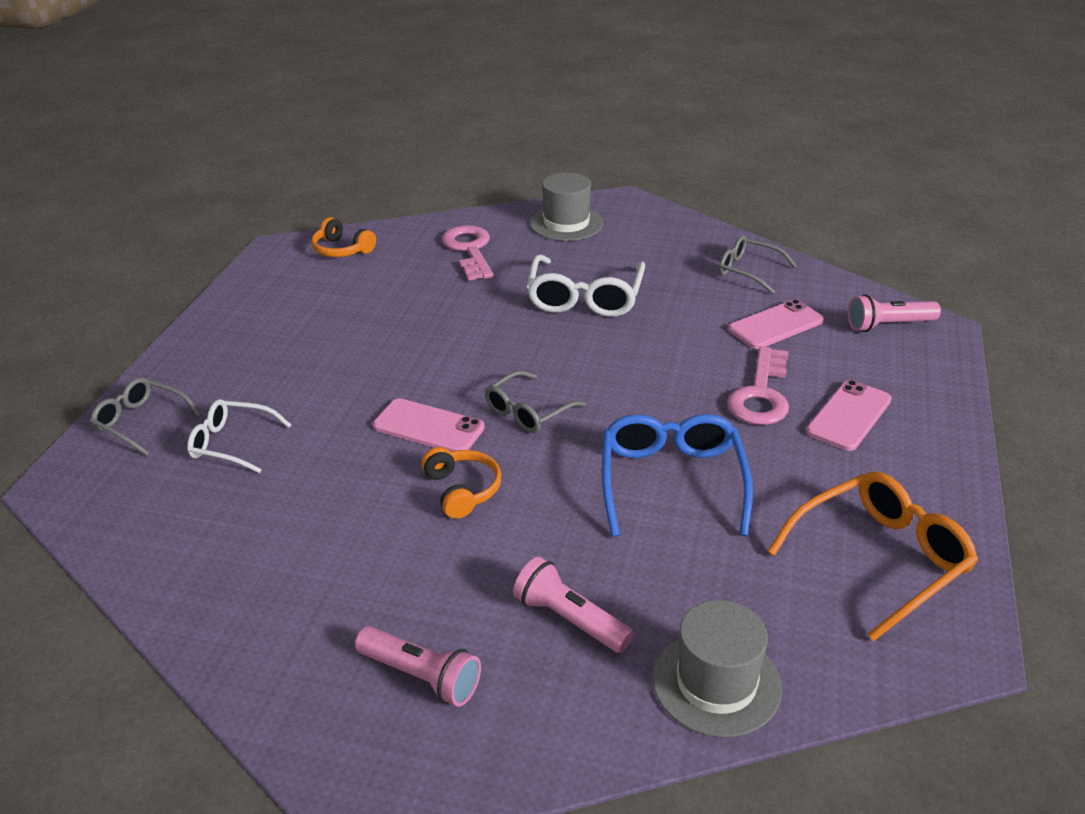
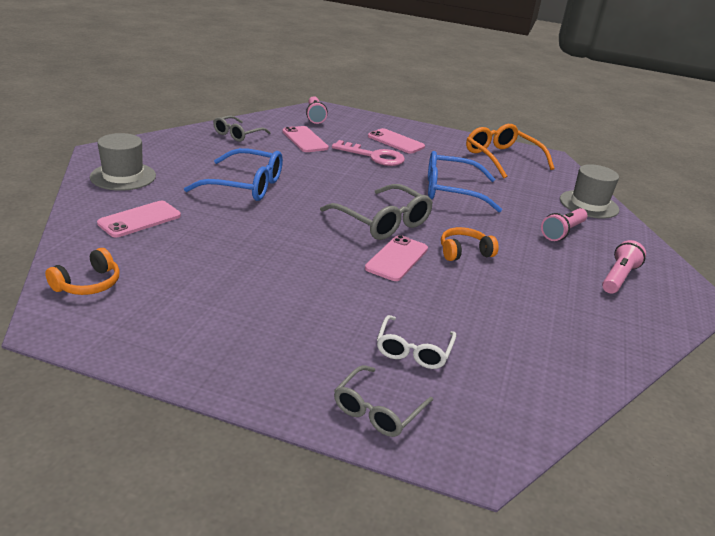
camera: 90 degrees left, 5 degrees down
(469, 250) = (140, 219): pink key -> pink phone
(528, 411) = (382, 222): grey glasses -> grey glasses, size x1.61
(585, 297) = (245, 185): white glasses -> blue glasses

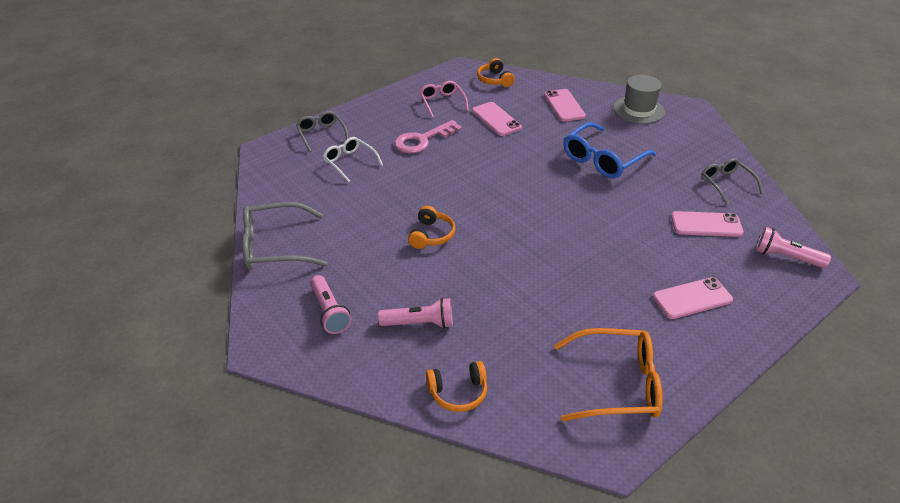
camera: 125 degrees right, 10 degrees up
(191, 315) = (442, 102): none -> pink glasses
(374, 156) = (649, 261): pink key -> pink key (423, 140)
(382, 222) = (505, 210): grey glasses -> grey glasses (276, 246)
(397, 258) = (446, 195): pink phone -> pink phone (496, 119)
(452, 191) = (542, 284): blue glasses -> none
(562, 232) = (419, 323): pink flashlight -> pink flashlight turned 105 degrees clockwise
(589, 204) = (458, 392): grey hat -> orange headphones

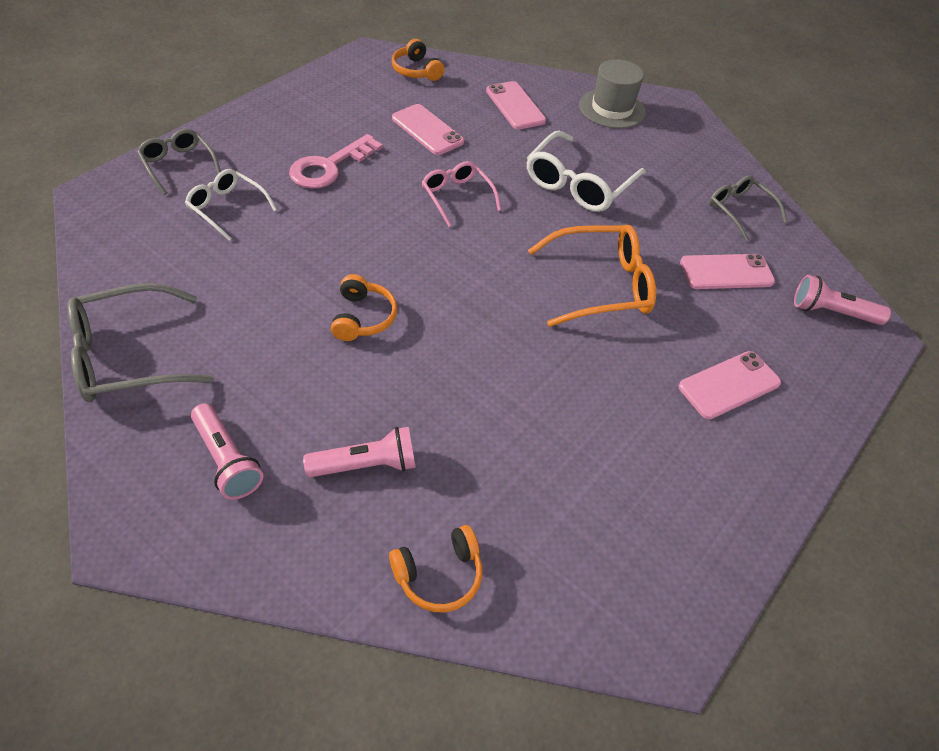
camera: 15 degrees left, 10 degrees up
(442, 102) = (349, 107): pink glasses -> pink glasses (457, 197)
(603, 159) = (579, 183): blue glasses -> white glasses
(616, 384) = (655, 531): orange glasses -> orange glasses (600, 285)

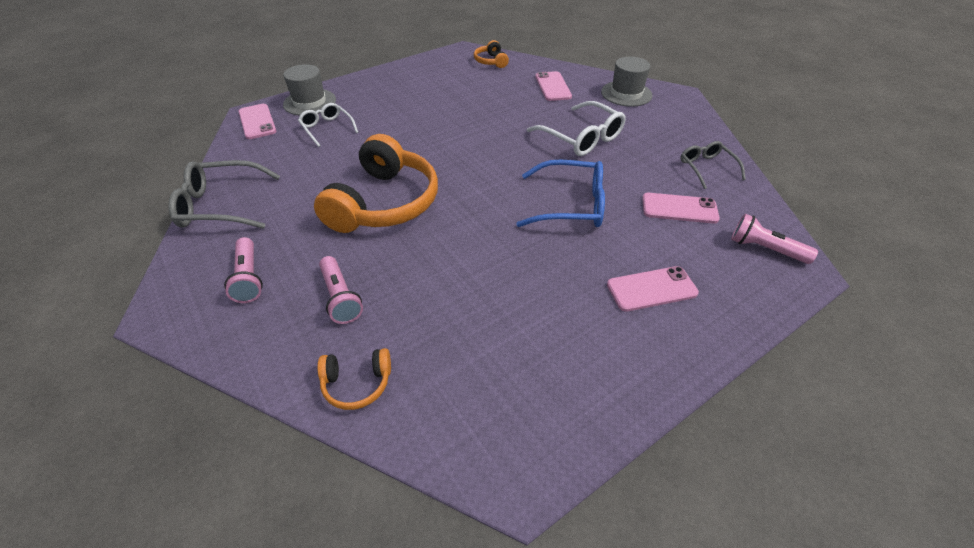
camera: 20 degrees right, 5 degrees down
(179, 165) = (309, 102): grey glasses -> grey hat
(329, 167) = (405, 111): pink key -> none
(363, 317) = (384, 203): orange headphones -> orange headphones, size x2.22
(366, 465) = (340, 297): pink flashlight -> pink flashlight turned 60 degrees clockwise
(427, 130) = (483, 96): pink phone -> pink phone (257, 122)
(457, 197) = (485, 137): pink glasses -> none
(579, 183) = (581, 137): white glasses -> white glasses turned 90 degrees counterclockwise
(600, 285) = (570, 205): orange glasses -> blue glasses

